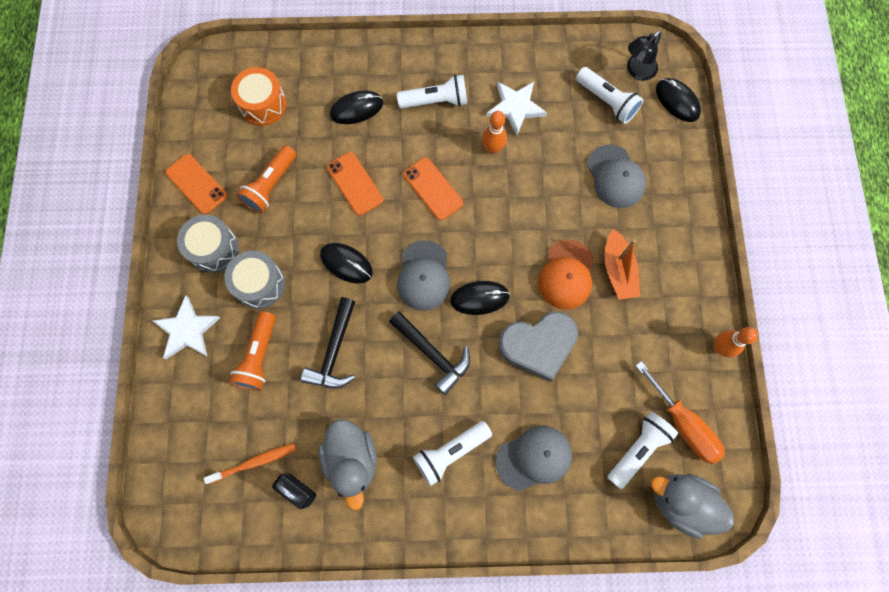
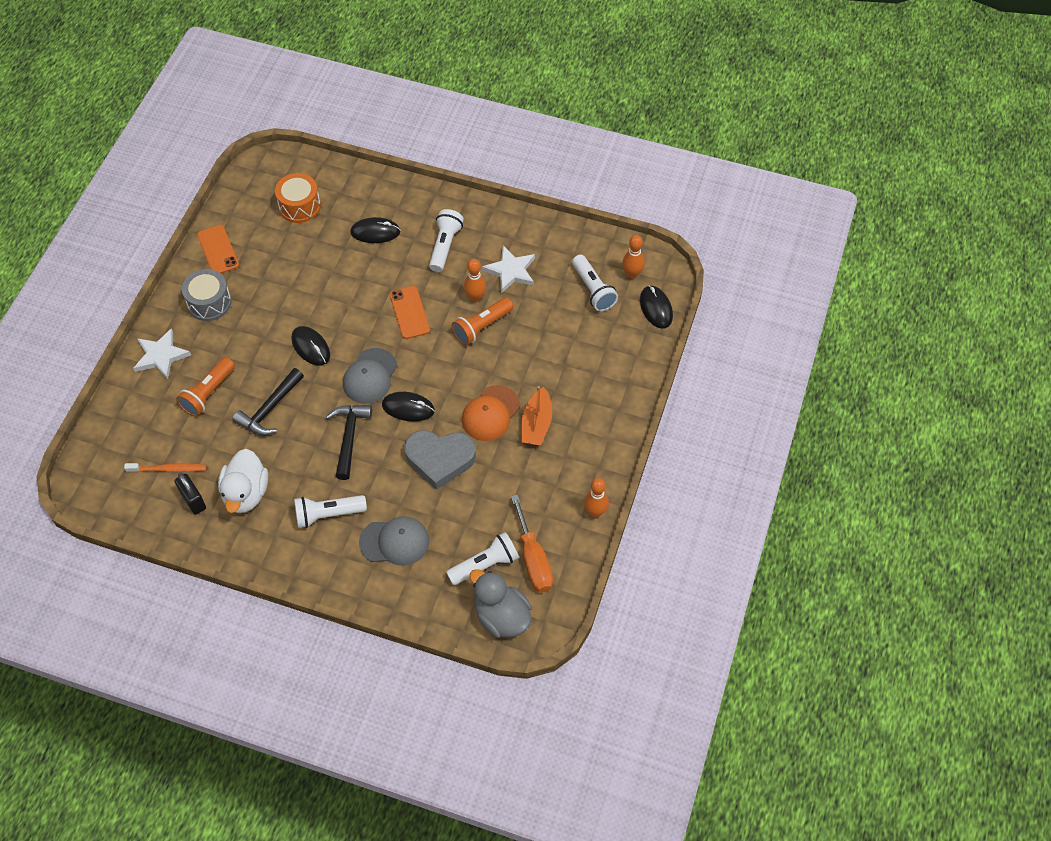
camera: 20 degrees right, 15 degrees down
(259, 284) = (233, 340): grey drum -> none
(271, 185) = (277, 269): orange flashlight -> orange flashlight (481, 327)
(352, 460) = (246, 493): grey duck -> white duck
(355, 183) = (346, 289): orange phone -> none
(433, 354) = (349, 437): black hammer -> black hammer turned 150 degrees counterclockwise
(436, 101) = (445, 246): white flashlight -> white flashlight turned 90 degrees counterclockwise
(615, 177) = (571, 351): grey cap -> none
(637, 71) = (632, 274): black lamp -> orange bowling pin

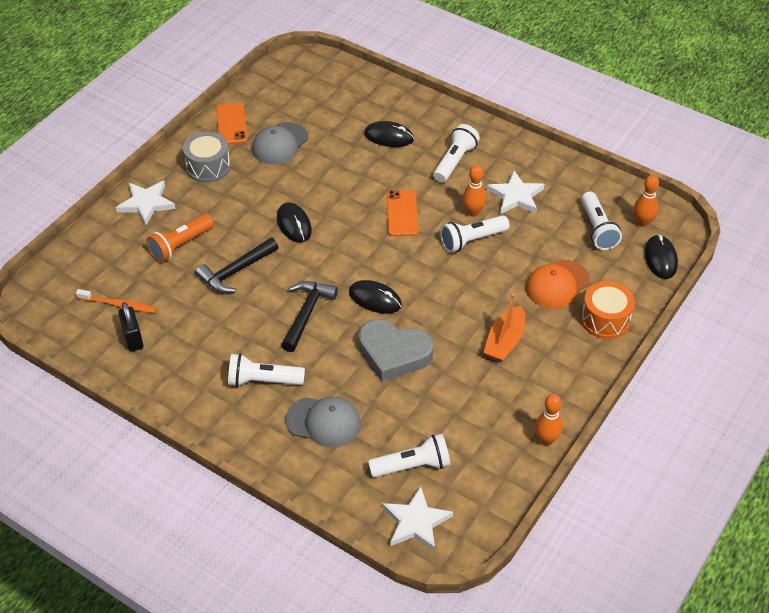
camera: 15 degrees right, 10 degrees down
(246, 493) = (187, 343): white duck -> none
(300, 206) = (322, 101): orange drum -> orange drum (605, 320)
(370, 376) = (345, 262): grey cap -> grey cap (280, 144)
(481, 327) = (472, 240): orange flashlight -> white flashlight
(490, 413) = (459, 321): orange cap -> orange cap (557, 284)
(501, 616) = (416, 522): grey duck -> white star
(533, 559) = (466, 472): orange screwdriver -> none

